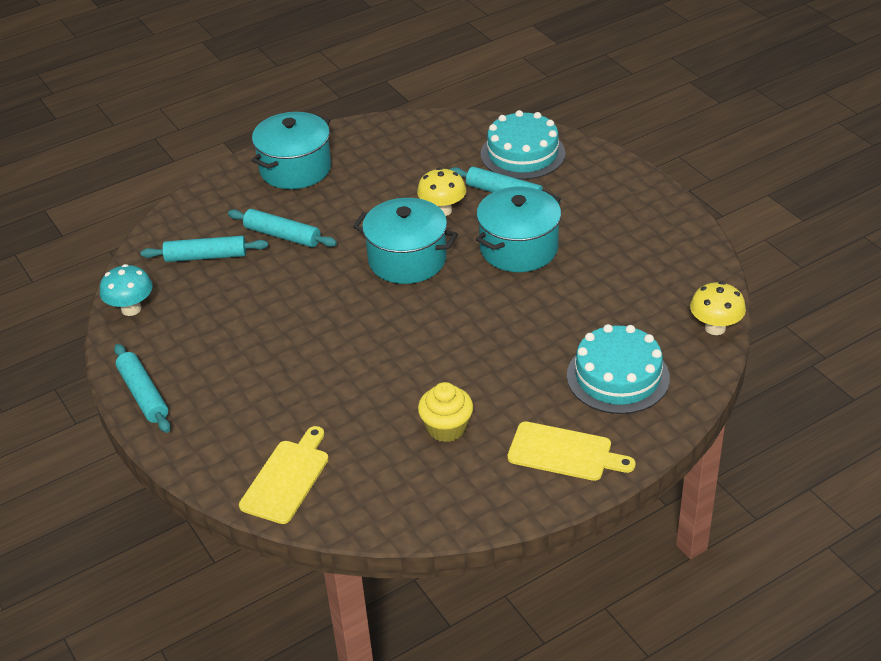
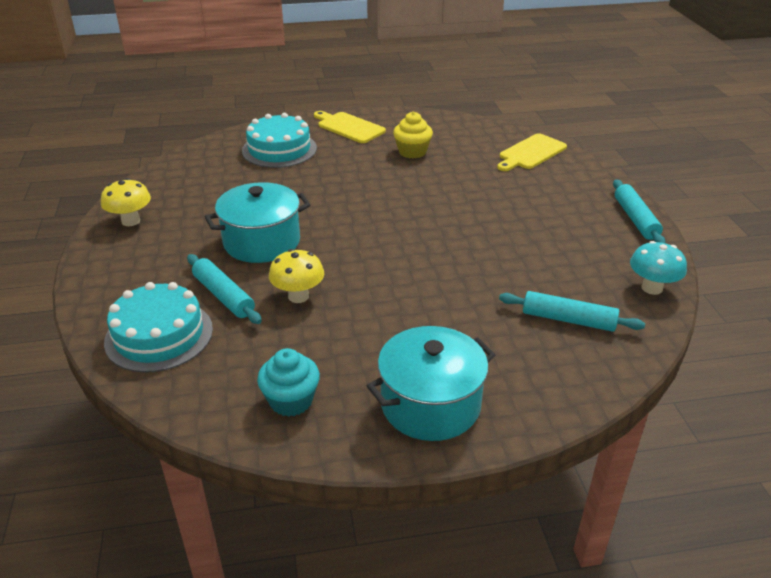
camera: 160 degrees left, 5 degrees down
(282, 236) = (478, 318): turquoise rolling pin -> none
(391, 145) = (291, 401): none -> turquoise cupcake
(407, 259) = (366, 260): turquoise pot -> none
(715, 328) = (186, 157): yellow mushroom -> yellow mushroom (131, 221)

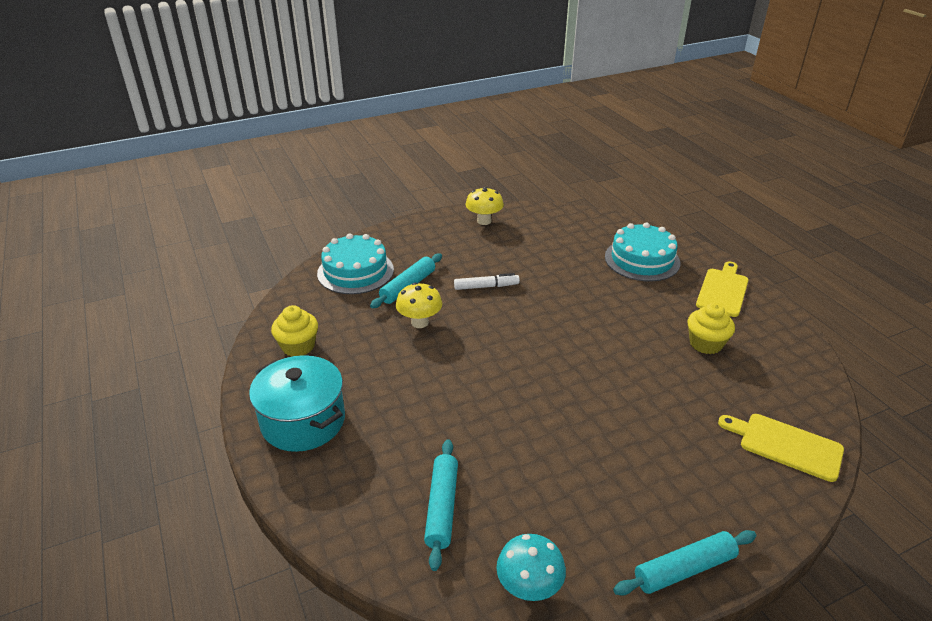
camera: 75 degrees right, 0 degrees up
(262, 242) = (486, 286): turquoise pot -> white marker
(291, 401) = (298, 346): turquoise cupcake -> yellow cupcake

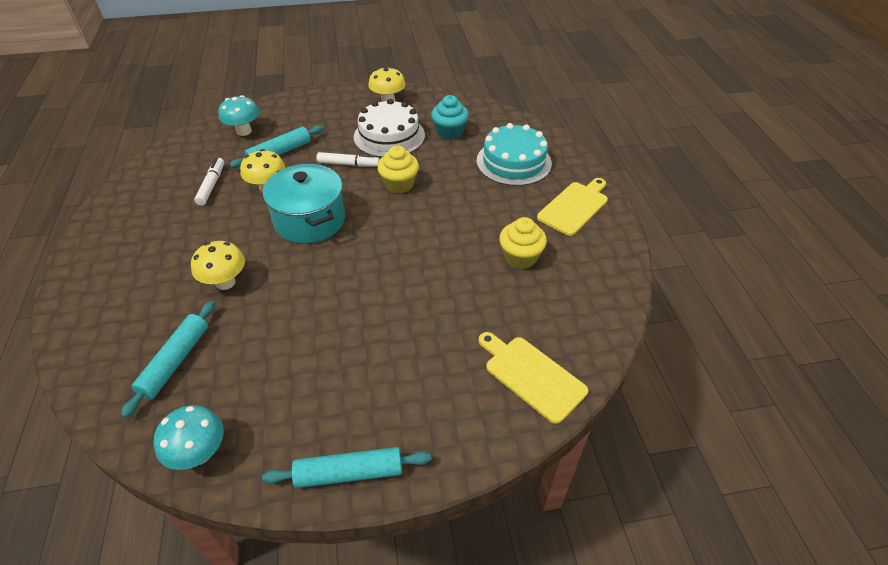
camera: 15 degrees right, 10 degrees up
(298, 346) = (153, 191): yellow cupcake -> yellow cupcake (399, 184)
(303, 421) = (114, 259): turquoise pot -> turquoise pot (310, 220)
(355, 271) = (244, 131): turquoise cake -> turquoise mushroom
(358, 330) = (212, 185): none -> white marker
(440, 421) = (225, 282): none -> yellow mushroom
(508, 254) = (389, 136): none -> white cake
(564, 241) = (449, 132): none -> turquoise cupcake

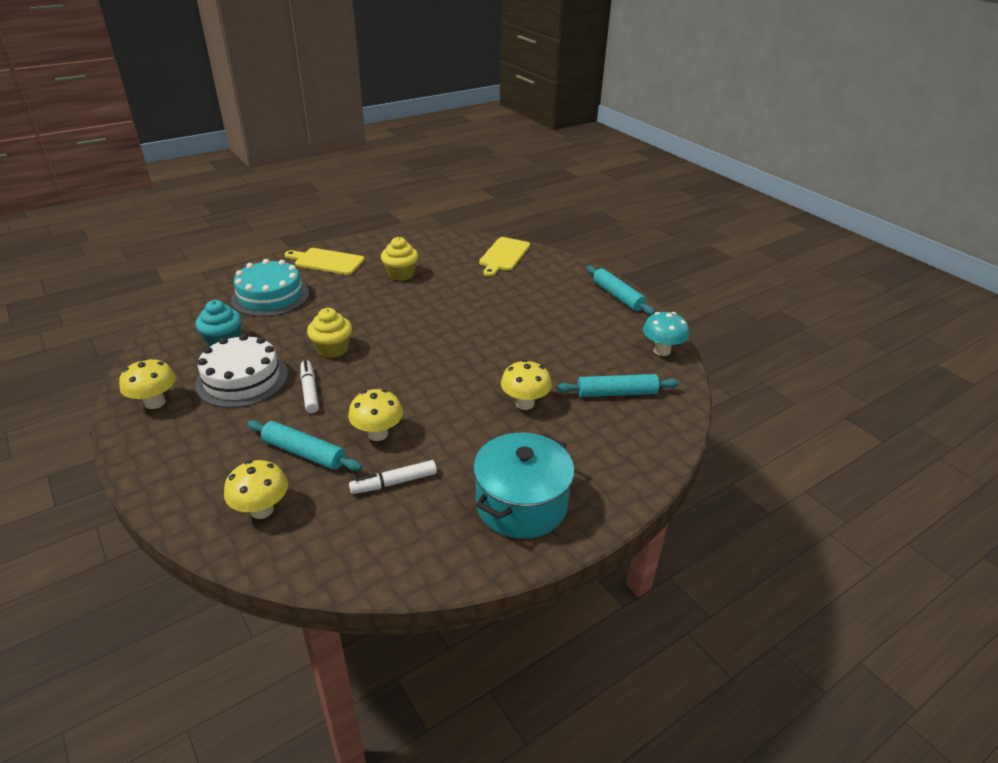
camera: 115 degrees left, 10 degrees down
(244, 131) = (262, 510): turquoise mushroom -> yellow mushroom
(310, 220) = (415, 385): turquoise pot -> turquoise pot (521, 504)

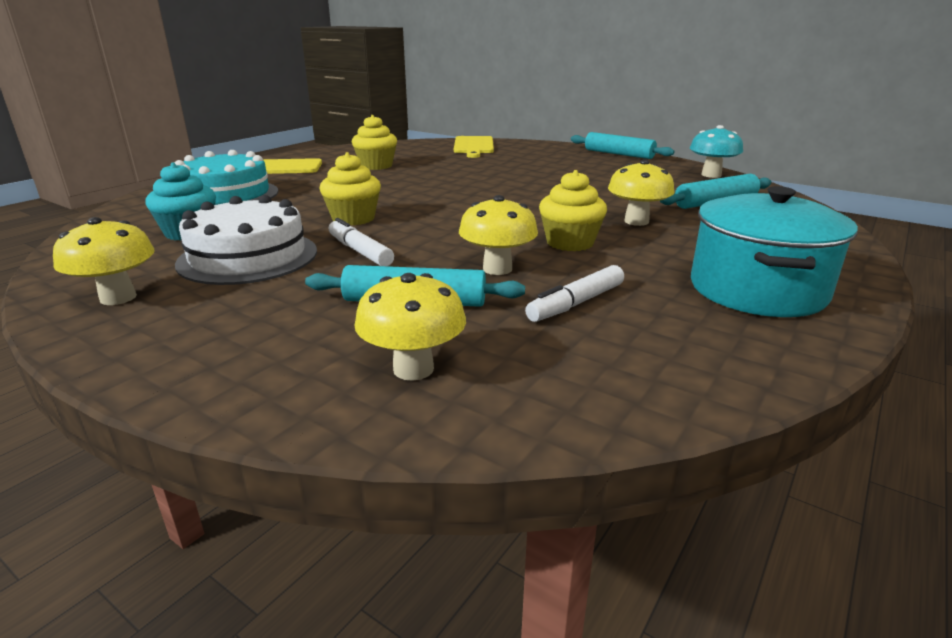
camera: 20 degrees left, 10 degrees down
(451, 417) = (570, 243): none -> yellow cupcake

